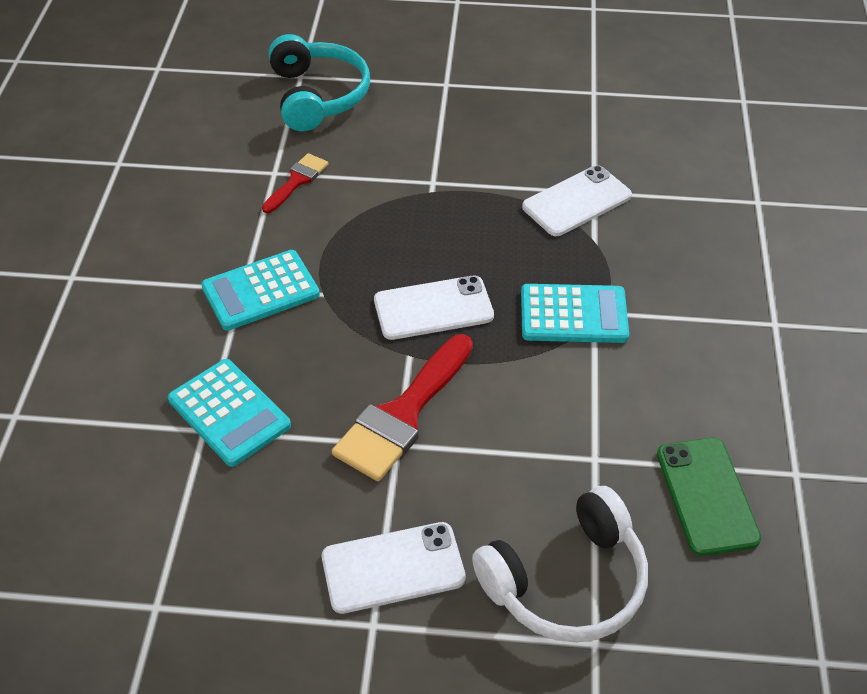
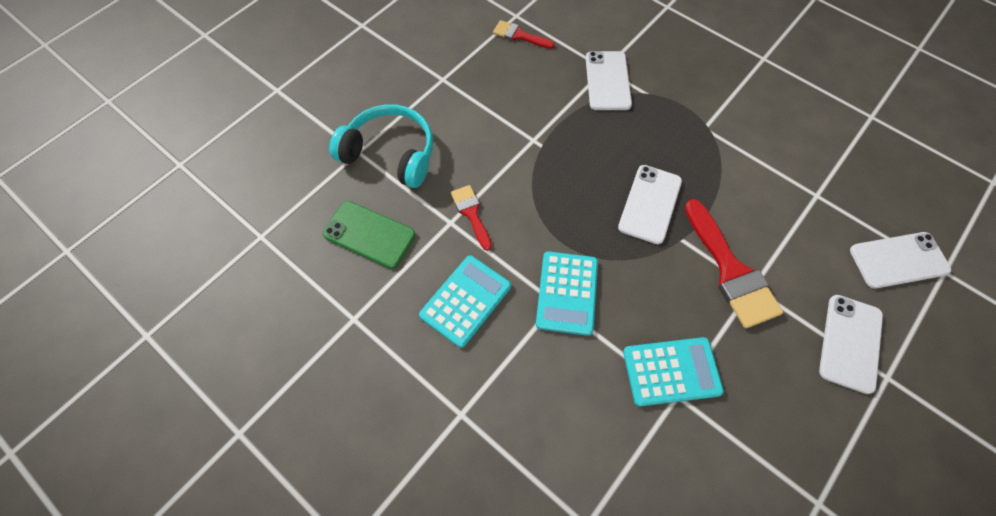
camera: 55 degrees left, 15 degrees up
(566, 107) = (519, 35): none -> red brush
(566, 581) = (898, 260): white headphones -> white phone
(573, 314) = (701, 138): turquoise calculator -> turquoise calculator (465, 301)
(706, 496) = (868, 162): green phone -> green phone (369, 234)

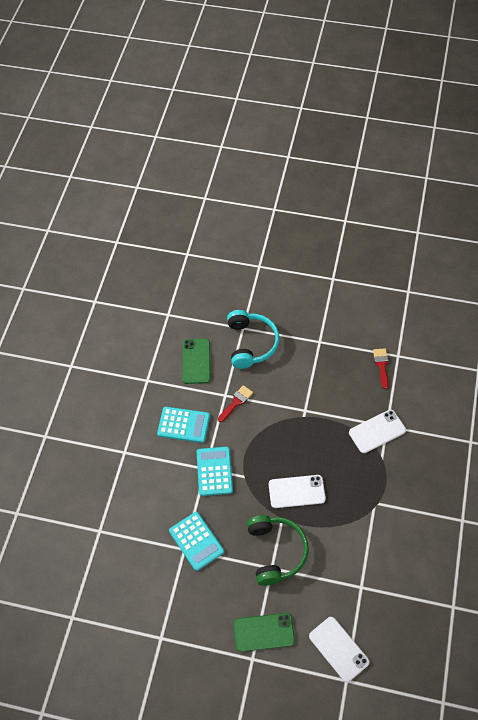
camera: 65 degrees right, 5 degrees down
(567, 293) = (214, 471): turquoise calculator -> turquoise calculator turned 105 degrees clockwise
(730, 270) = (276, 552): red brush -> green headphones
(850, 343) = (263, 632): white phone -> green phone

